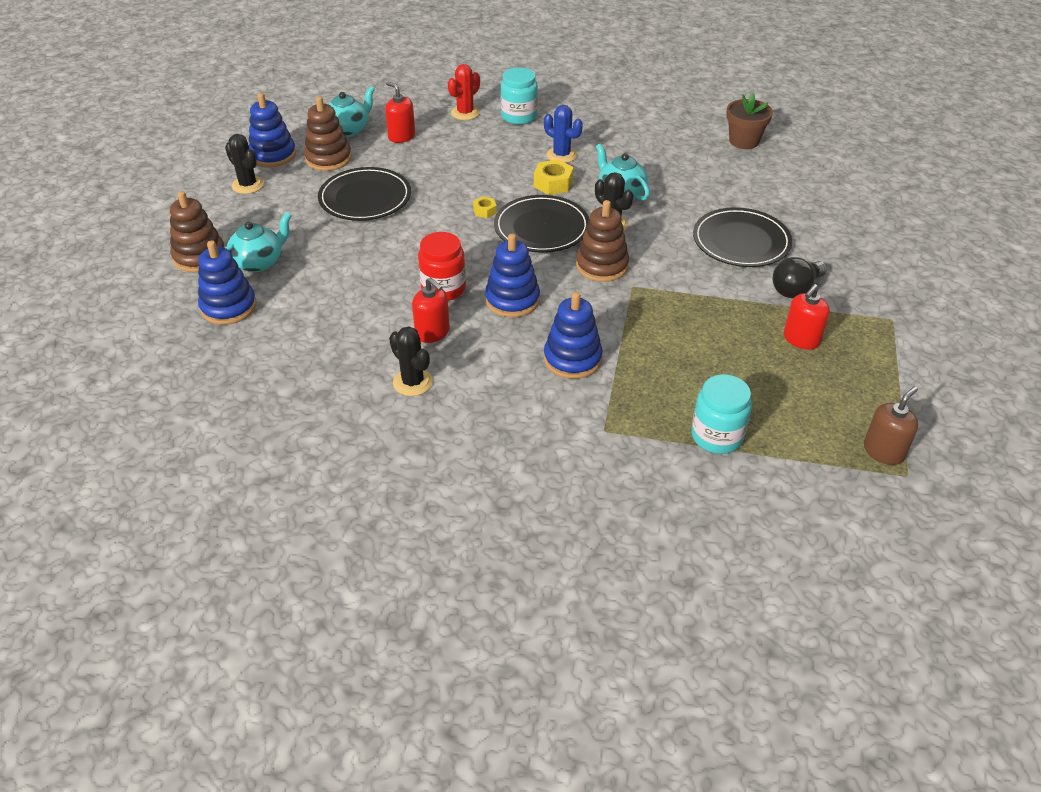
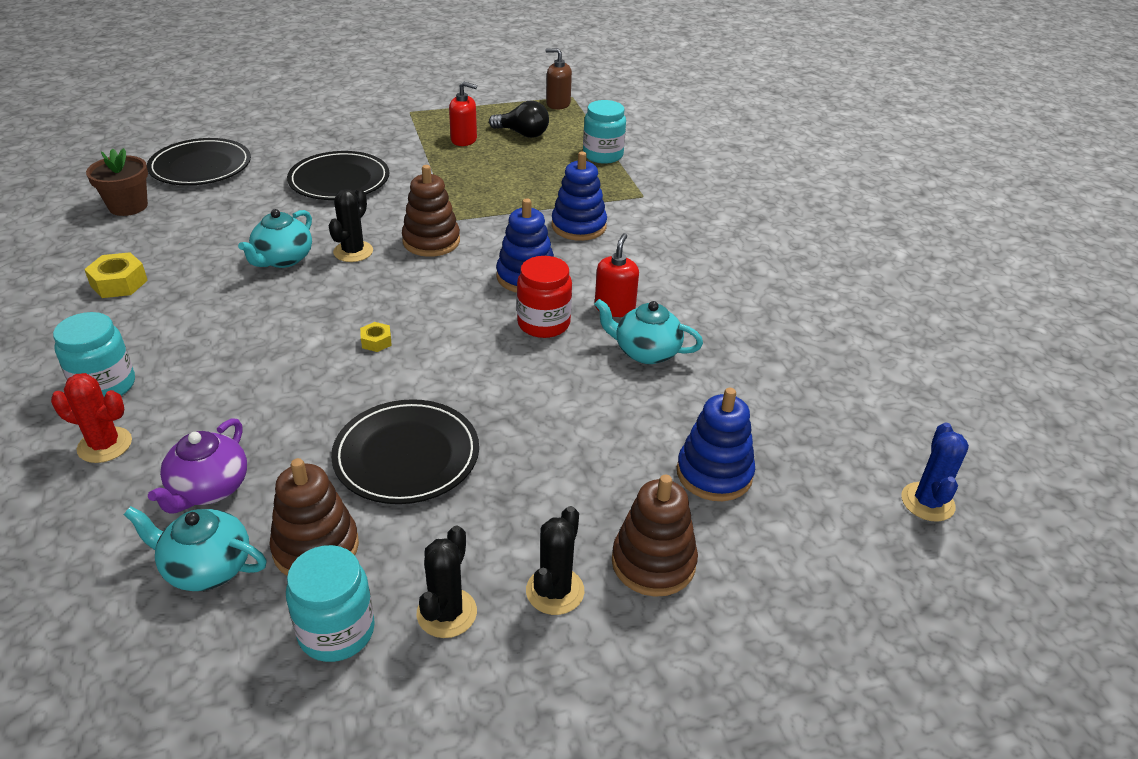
camera: 120 degrees left, 5 degrees down
(259, 262) = (615, 492): turquoise teapot -> turquoise teapot (645, 352)
(273, 155) = (336, 631): blue stacking toy -> turquoise jar
(401, 136) = (209, 489): red soap dispenser -> purple teapot
(412, 382) = (688, 296): black cactus -> black cactus (555, 591)
(541, 228) = (387, 292): black plate -> black plate (200, 167)
(553, 183) = (285, 308): yellow nut -> yellow nut (119, 283)
(561, 155) = (210, 319): blue cactus -> blue cactus (927, 502)
(795, 289) = (398, 149): black light bulb -> black light bulb (523, 134)

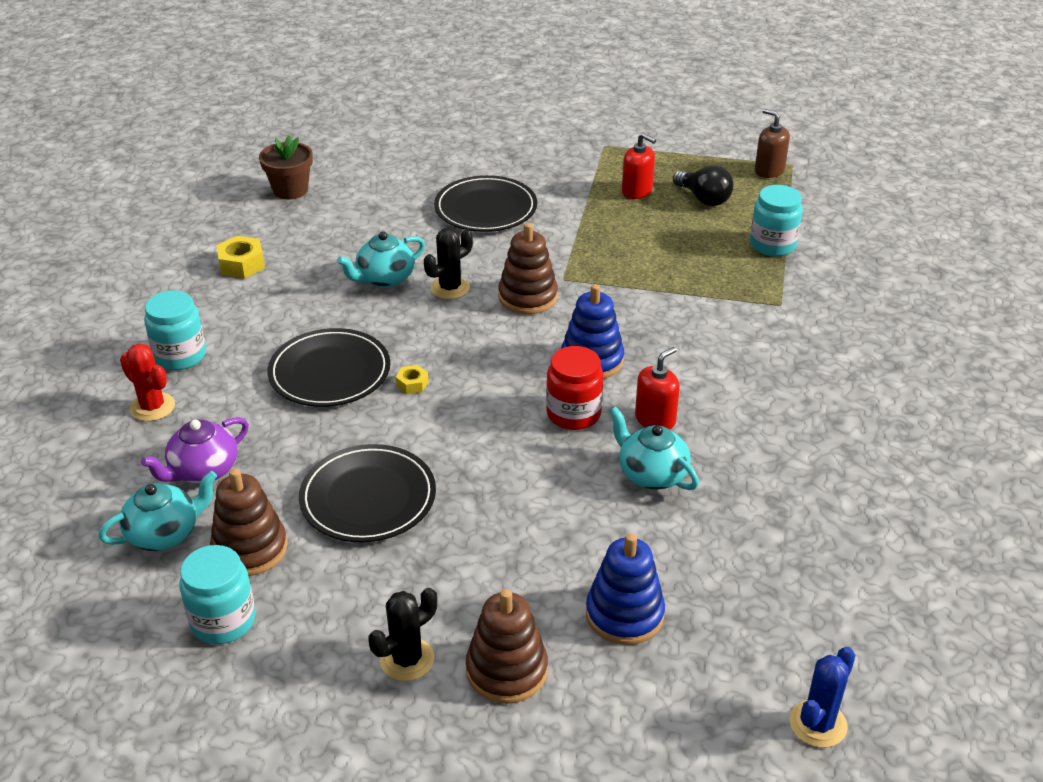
camera: 30 degrees right, 0 degrees up
(200, 167) = (373, 163): black plate -> black plate (330, 372)
(206, 567) = (165, 533): turquoise teapot -> turquoise teapot turned 105 degrees clockwise
(446, 613) = (311, 641): black cactus -> none
(578, 226) = (684, 320): blue stacking toy -> none

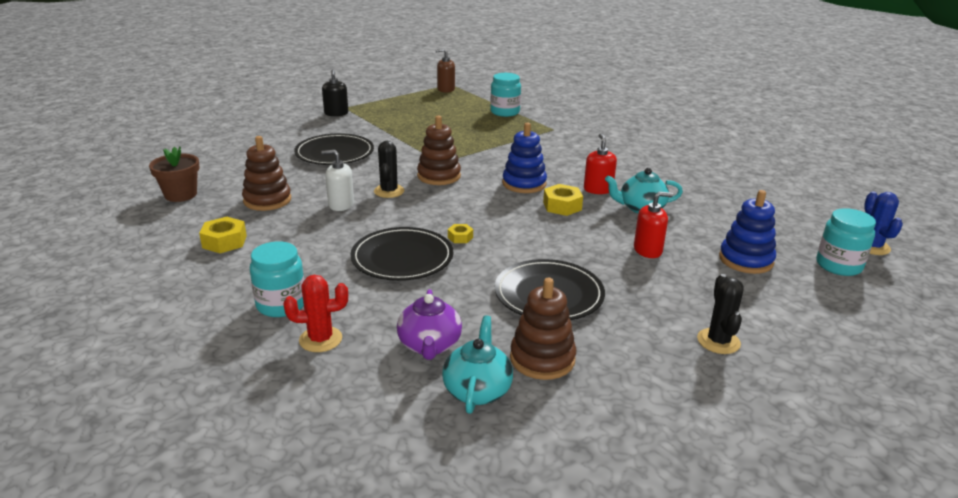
camera: 50 degrees left, 10 degrees down
(223, 621) = (606, 400): turquoise jar -> turquoise jar (838, 265)
(384, 278) = (341, 204): turquoise teapot -> white soap dispenser
(506, 670) = (759, 312): brown stacking toy -> brown stacking toy (267, 200)
(573, 414) = (562, 206): red jar -> yellow nut
(580, 150) = (336, 113): none -> black soap dispenser
(637, 191) = (401, 117): red soap dispenser -> red soap dispenser (648, 250)
(703, 198) = (439, 108): black light bulb -> none

